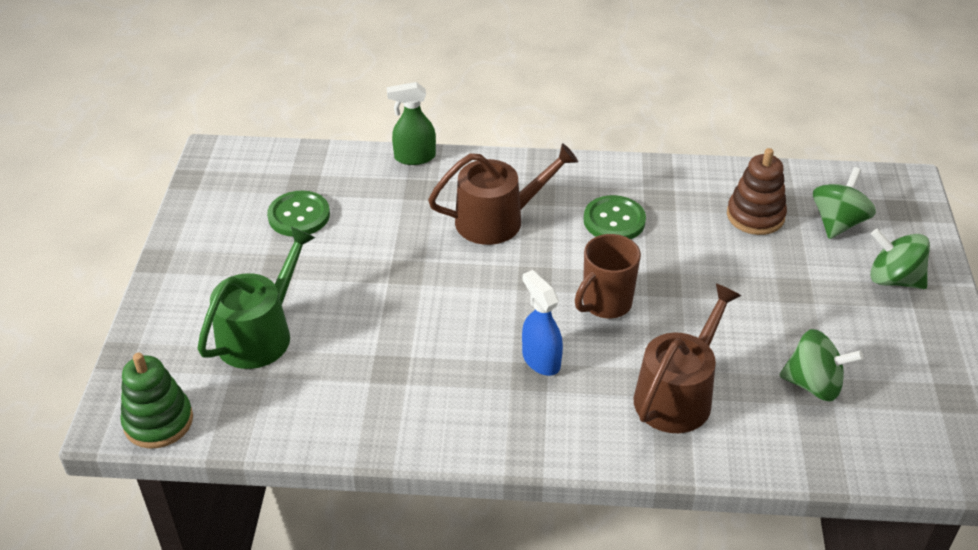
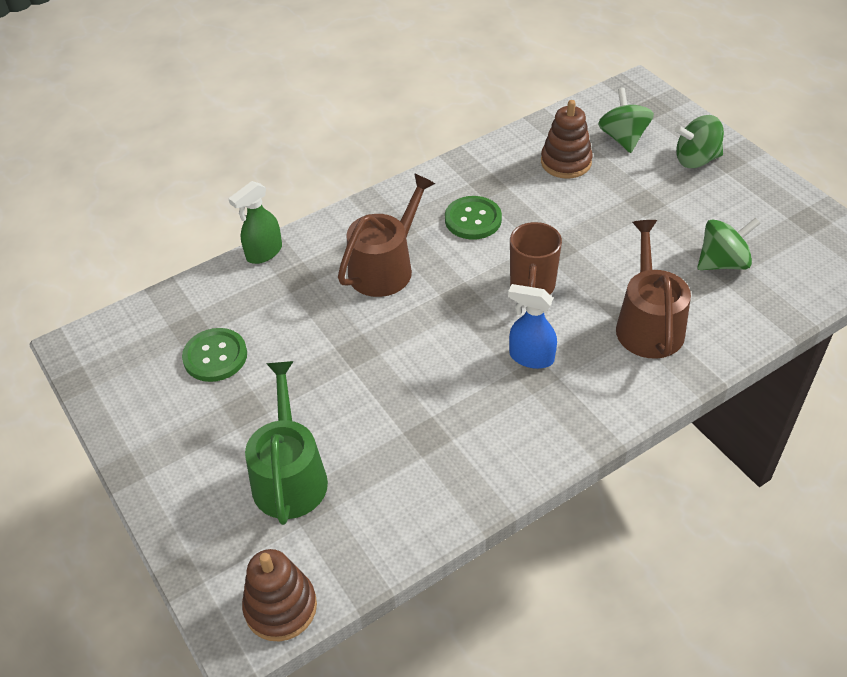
camera: 35 degrees left, 5 degrees up
(158, 421) = (280, 607): green stacking toy -> brown stacking toy

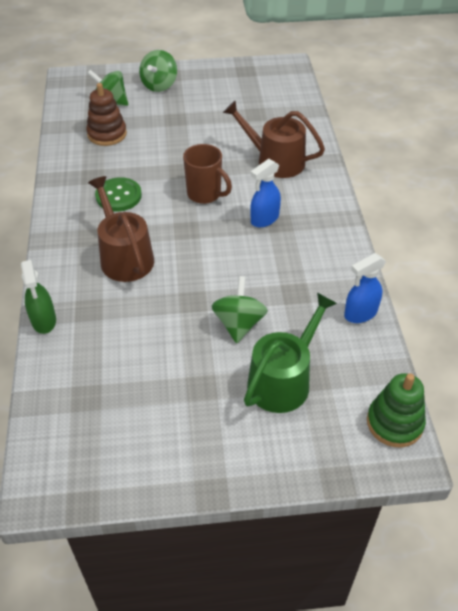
camera: 65 degrees left, 0 degrees up
(215, 356) = (133, 389): green button -> none
(280, 607) = (394, 423): brown stacking toy -> green stacking toy
(289, 475) = (283, 380): green watering can -> green watering can turned 105 degrees clockwise
(433, 513) = (360, 313): none -> blue spray bottle
(722, 263) = (251, 113): green spinning top -> green spinning top (239, 324)

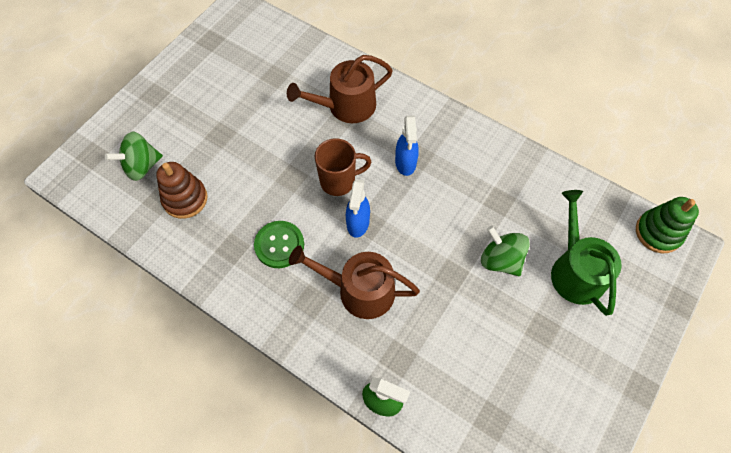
camera: 50 degrees left, 15 degrees up
(159, 85) = (159, 113): green spinning top -> none
(360, 313) = (551, 177): blue spray bottle -> blue spray bottle (358, 223)

